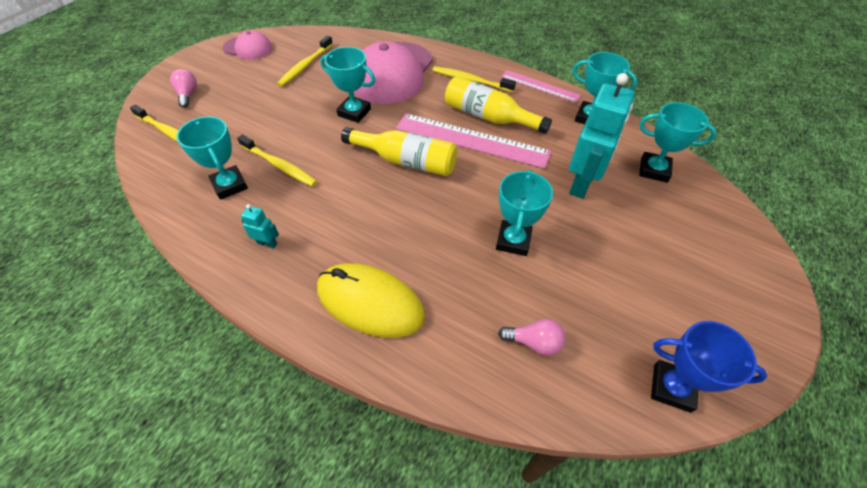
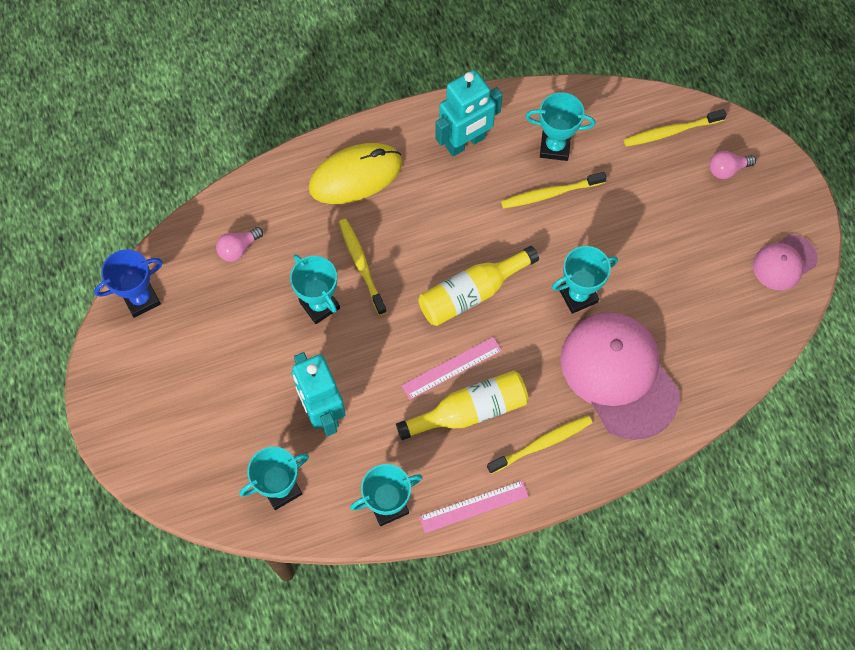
camera: 130 degrees right, 15 degrees up
(188, 95) = (727, 169): pink light bulb -> pink light bulb turned 135 degrees clockwise
(267, 243) = (465, 142): turquoise robot -> turquoise robot, size x2.31
(305, 66) = (701, 299): yellow toothbrush -> yellow toothbrush (361, 265)
(471, 140) = (452, 368): pink ruler -> pink ruler, size x0.58

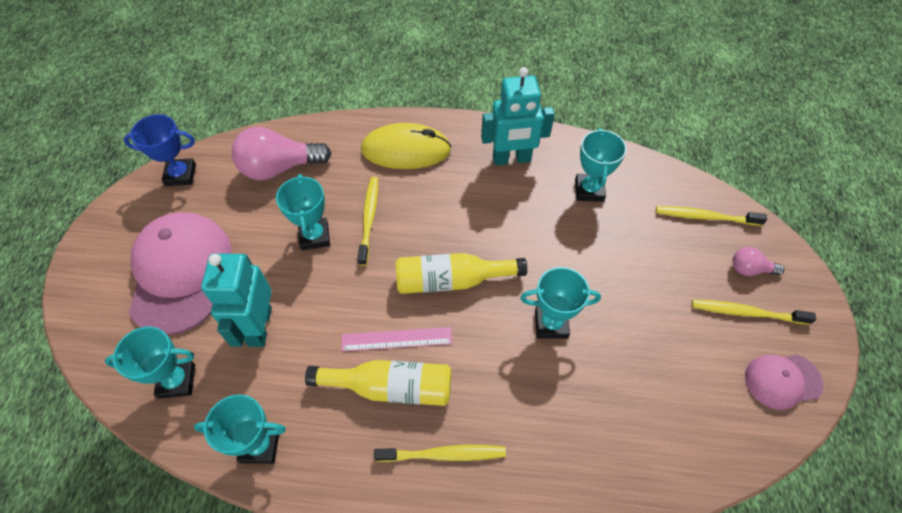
camera: 25 degrees right, 10 degrees down
(238, 249) = (279, 168): pink light bulb -> pink light bulb, size x1.97
(474, 506) = (341, 488): pink ruler -> none
(550, 193) = (566, 225): yellow toothbrush -> yellow toothbrush (746, 312)
(555, 147) = (589, 190): turquoise trophy -> turquoise trophy turned 60 degrees clockwise
(619, 375) = (557, 419): pink cap -> pink cap (181, 273)

